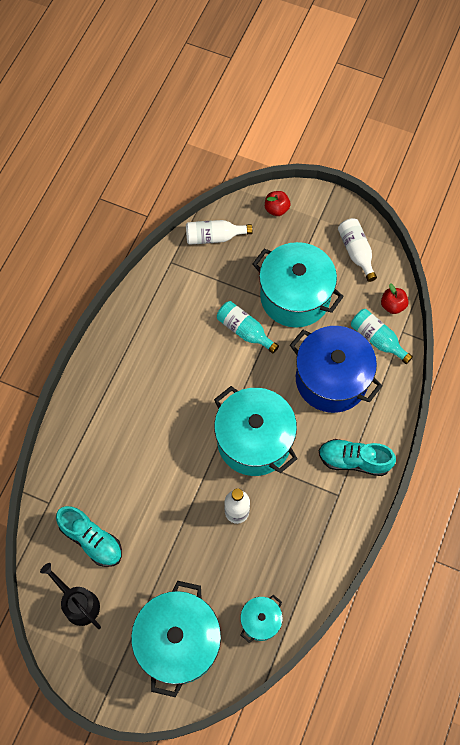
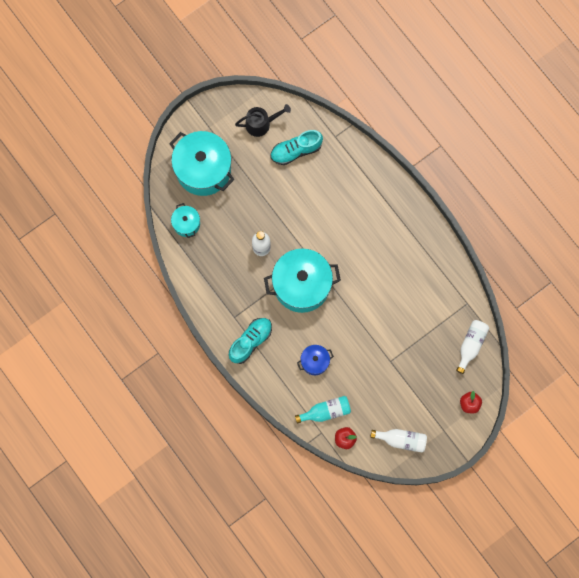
camera: 120 degrees right, 10 degrees up
(244, 330) = (384, 324): turquoise bottle -> none
(295, 297) = (390, 374): turquoise pot -> none
(331, 379) = (315, 361): blue pot -> blue pot, size x0.49

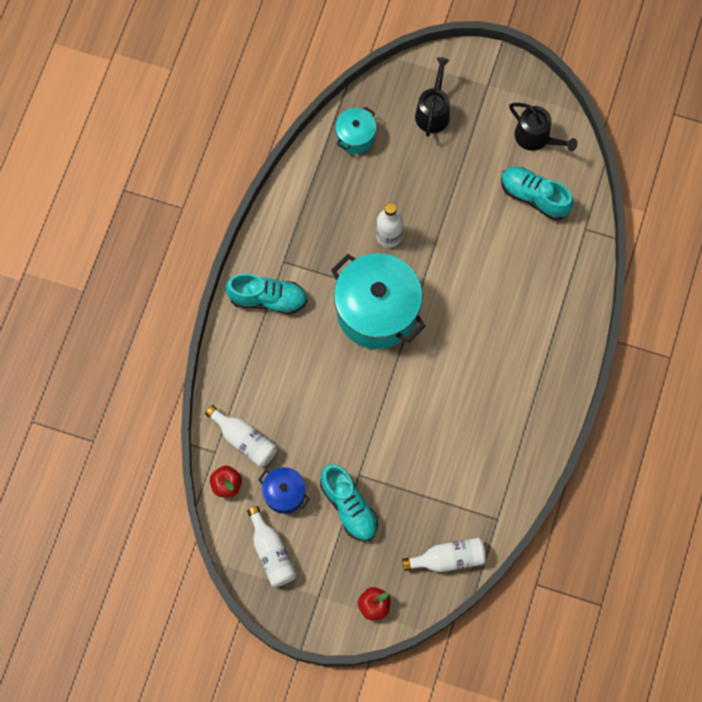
camera: 55 degrees right, 5 degrees down
(203, 169) = (433, 112): turquoise pot -> black watering can
(315, 361) = (296, 387): blue pot -> blue pot (284, 493)
(326, 411) = (244, 440): turquoise bottle -> white bottle
(404, 379) = (349, 506): none -> turquoise shoe

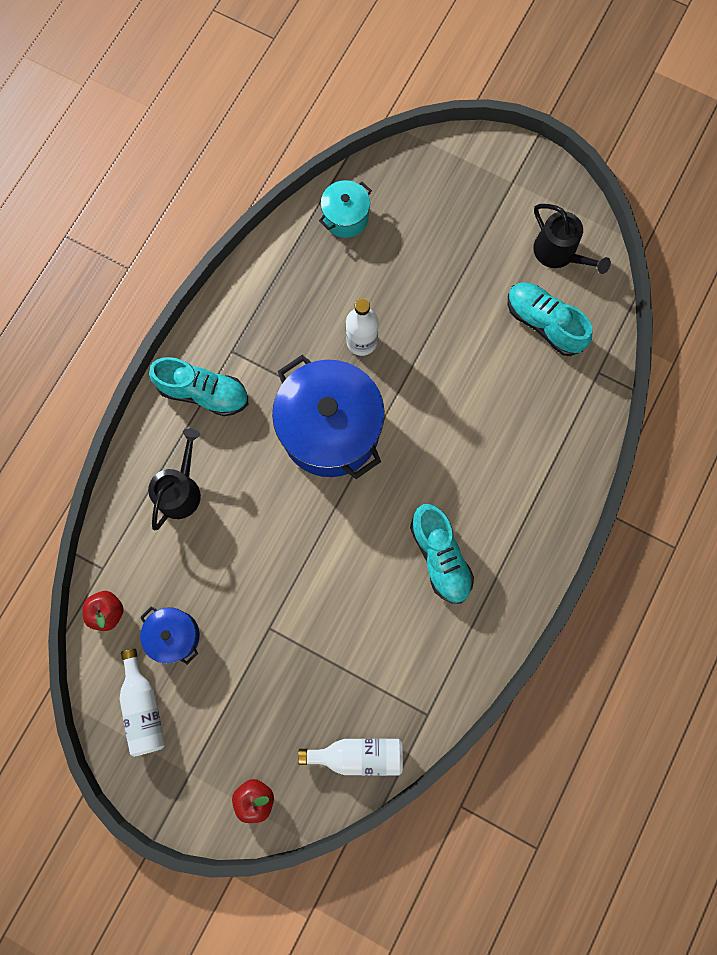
camera: 10 degrees right, 5 degrees up
(244, 440) = (140, 560): white bottle -> none
(349, 506) = (249, 666): turquoise shoe -> turquoise shoe (440, 556)
(377, 311) = (330, 429): turquoise pot -> blue pot
(433, 112) = (442, 203): black watering can -> black watering can (181, 490)

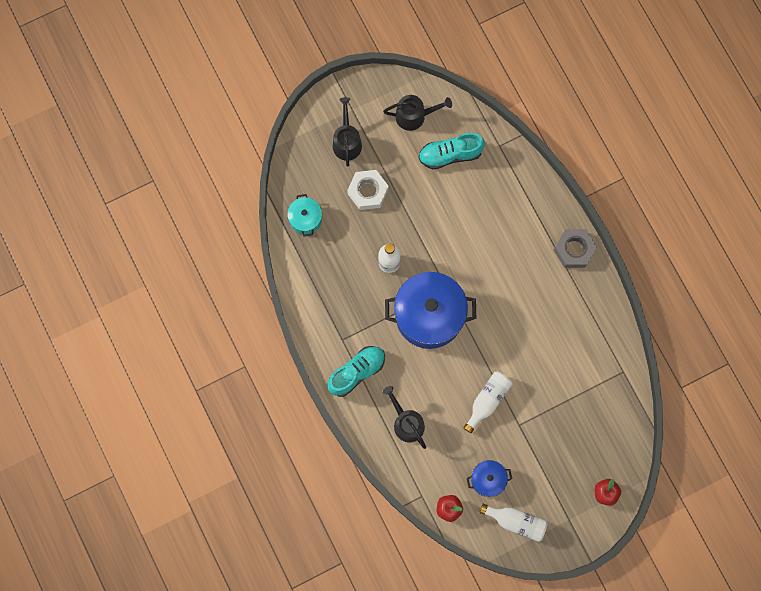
camera: 55 degrees left, 0 degrees up
(358, 754) = (619, 422): white bottle -> white bottle (487, 400)
(429, 262) = (368, 191): none -> white nut
(440, 556) = (543, 305): turquoise shoe -> none
(470, 201) = (347, 142): none -> black watering can
(537, 547) = (574, 250): none -> grey nut

